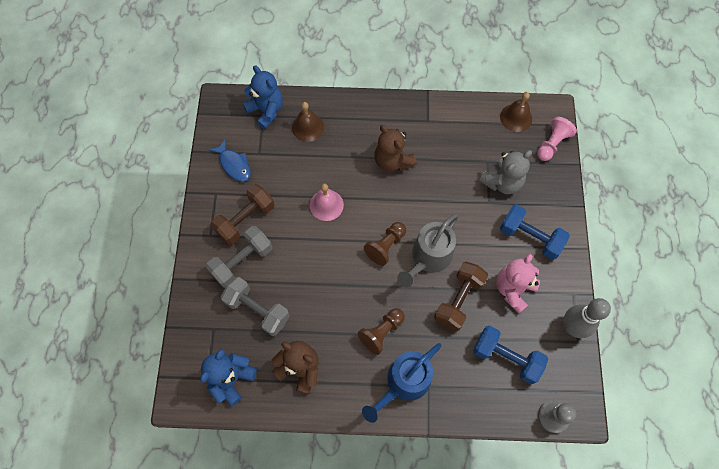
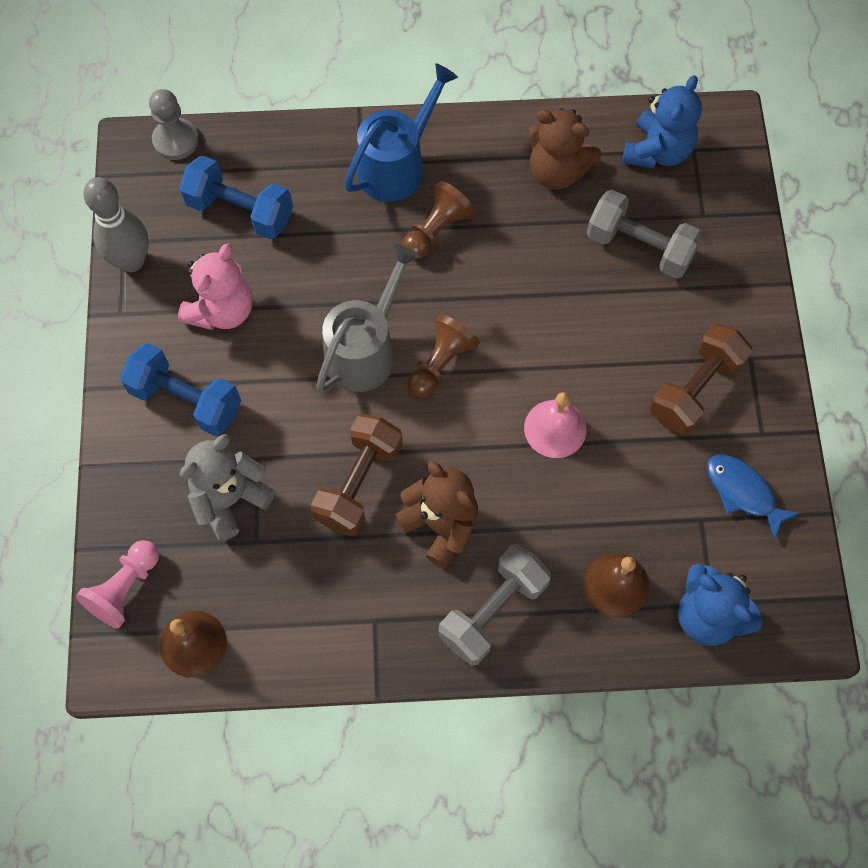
camera: 175 degrees right, 0 degrees up
(242, 261) = (683, 319): grey dumbbell -> grey dumbbell (493, 611)
(458, 300) = (314, 287): brown dumbbell -> brown dumbbell (359, 483)

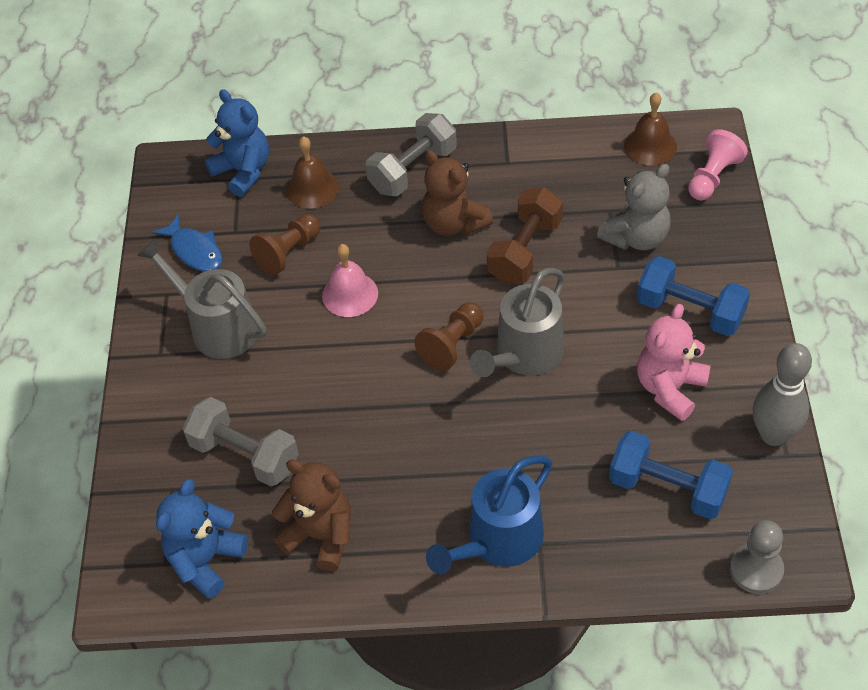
camera: 175 degrees left, 15 degrees down
(436, 230) = (455, 470): brown pawn -> brown pawn (288, 252)
(695, 389) = (217, 327): brown dumbbell -> grey watering can

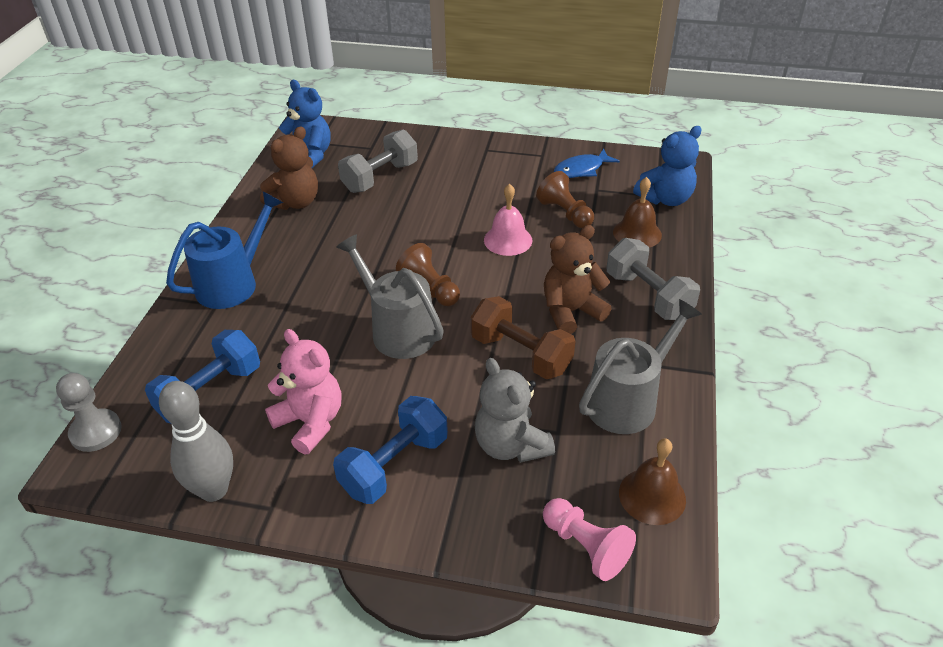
camera: 100 degrees right, 10 degrees down
(217, 327) = (500, 174): grey watering can -> grey watering can (627, 401)
(498, 541) = (233, 283): blue watering can -> blue watering can turned 75 degrees clockwise

